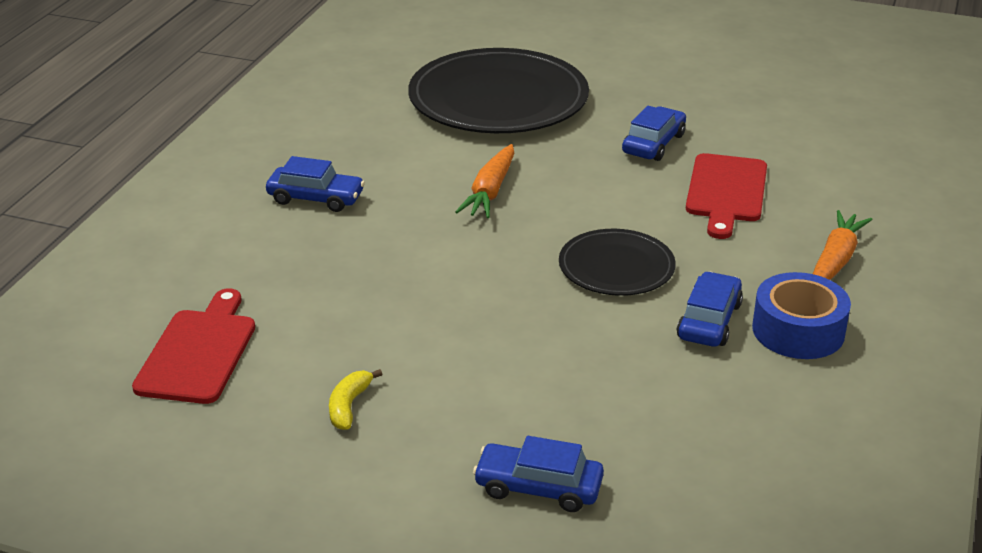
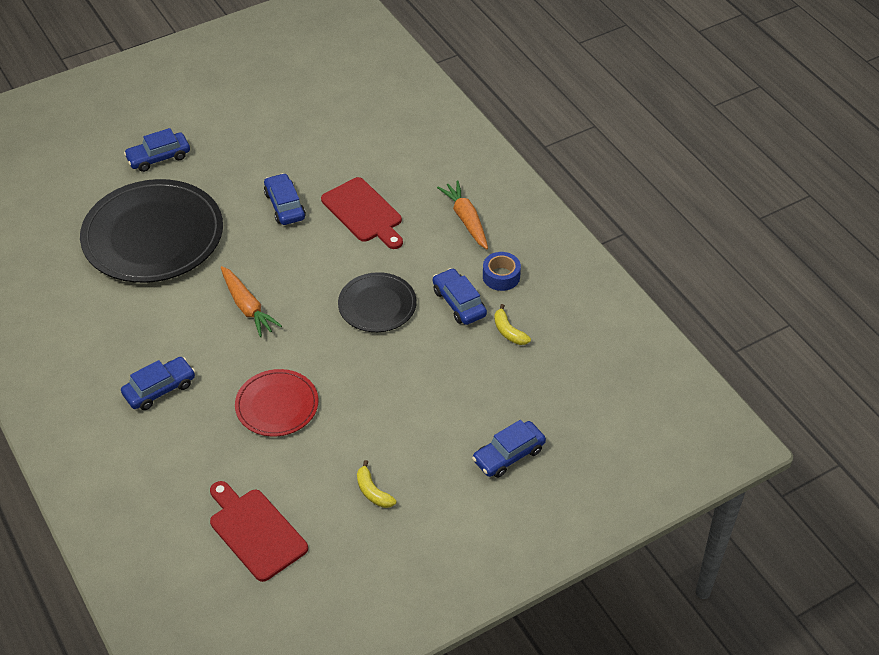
camera: 50 degrees left, 15 degrees up
(387, 276) = (277, 405): none -> red plate
(595, 54) = (158, 157): none -> blue car
(726, 382) = (508, 331): none -> yellow banana
(798, 330) = (501, 276): blue tape -> blue tape, size x0.66

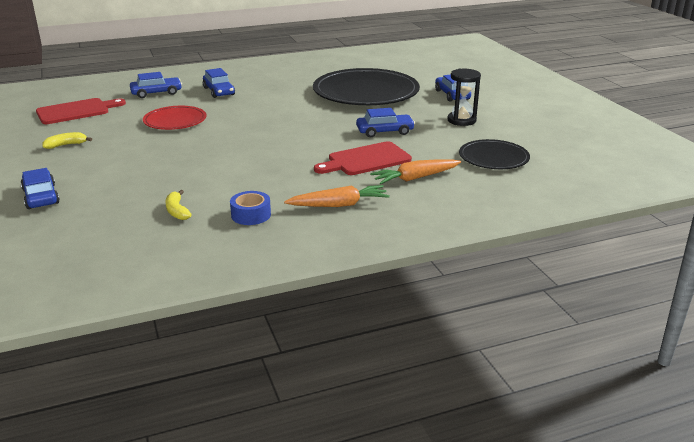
camera: 100 degrees right, 20 degrees down
(243, 147) = (461, 120): none -> black hourglass
(247, 307) = (277, 116): orange carrot -> orange carrot (415, 178)
(377, 305) = (250, 158): black plate -> black plate (493, 158)
(459, 303) = (229, 191): blue car -> blue car (156, 93)
(508, 331) = (177, 211): yellow banana -> yellow banana turned 90 degrees counterclockwise

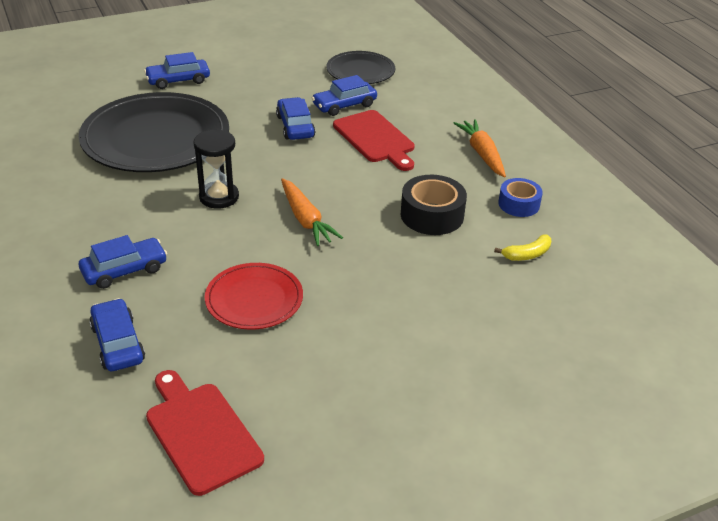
camera: 95 degrees left, 10 degrees up
(41, 196) = (527, 379): blue car -> blue car (344, 105)
(66, 145) = (355, 403): yellow banana -> none
(246, 176) = (432, 215): none -> black tape
(415, 178) = (414, 112): orange carrot -> orange carrot (305, 219)
(461, 120) = (262, 80): black hourglass -> black hourglass (219, 197)

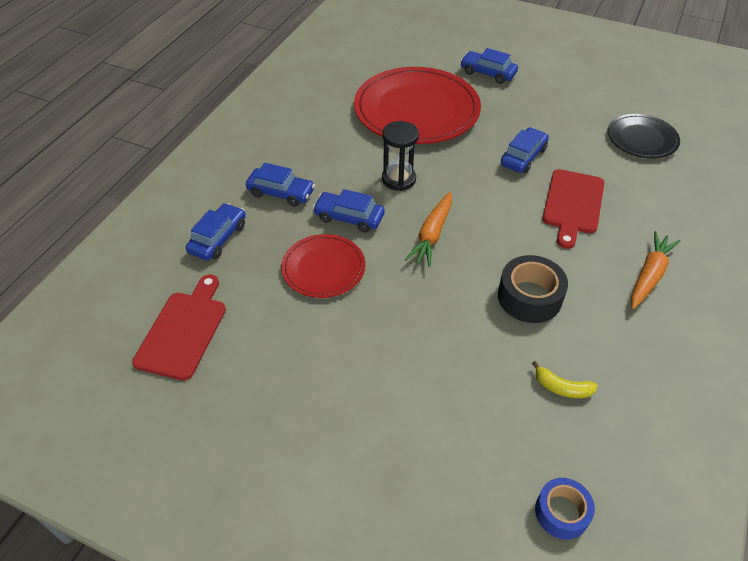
camera: 50 degrees right, 10 degrees up
(156, 138) = (416, 110): black plate -> red plate
(344, 105) = (586, 161): blue car -> blue car (349, 217)
(518, 204) = (618, 341): blue tape -> blue tape (561, 512)

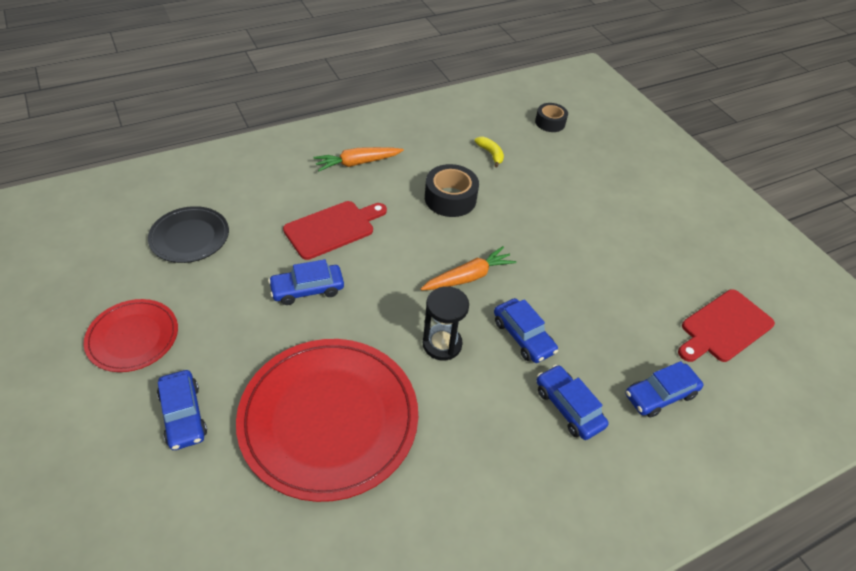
camera: 145 degrees left, 0 degrees up
(323, 268) = (580, 306): red plate -> red plate (133, 337)
(561, 512) = (550, 122): blue tape -> black tape

